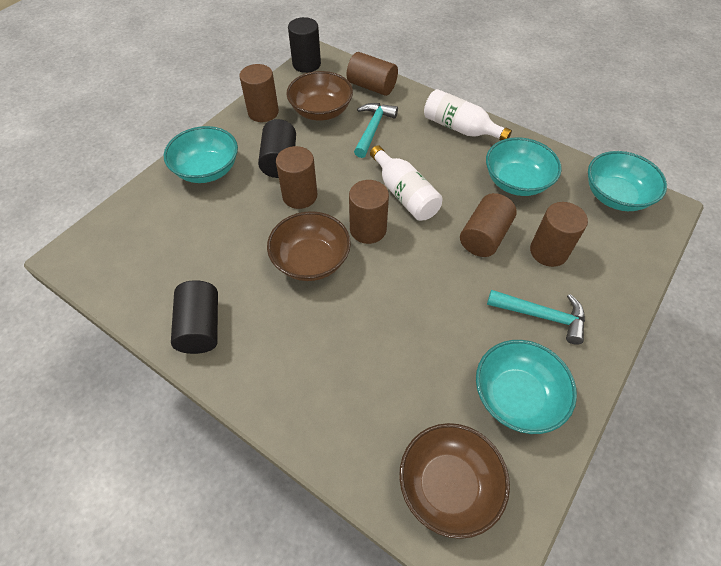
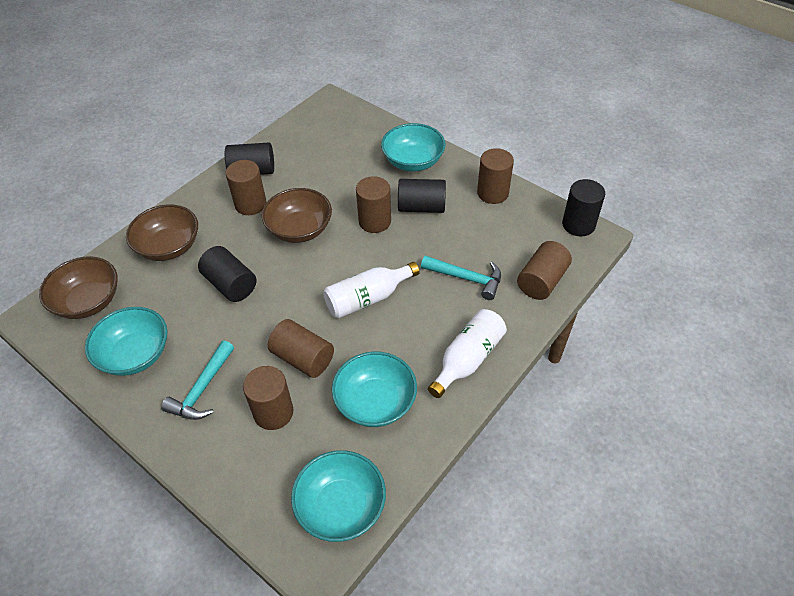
camera: 95 degrees right, 5 degrees down
(321, 111) = (495, 236): brown bowl -> brown bowl (169, 246)
(368, 229) = (327, 268): brown cylinder -> brown cylinder (250, 204)
(400, 316) = (230, 284): none -> black cylinder

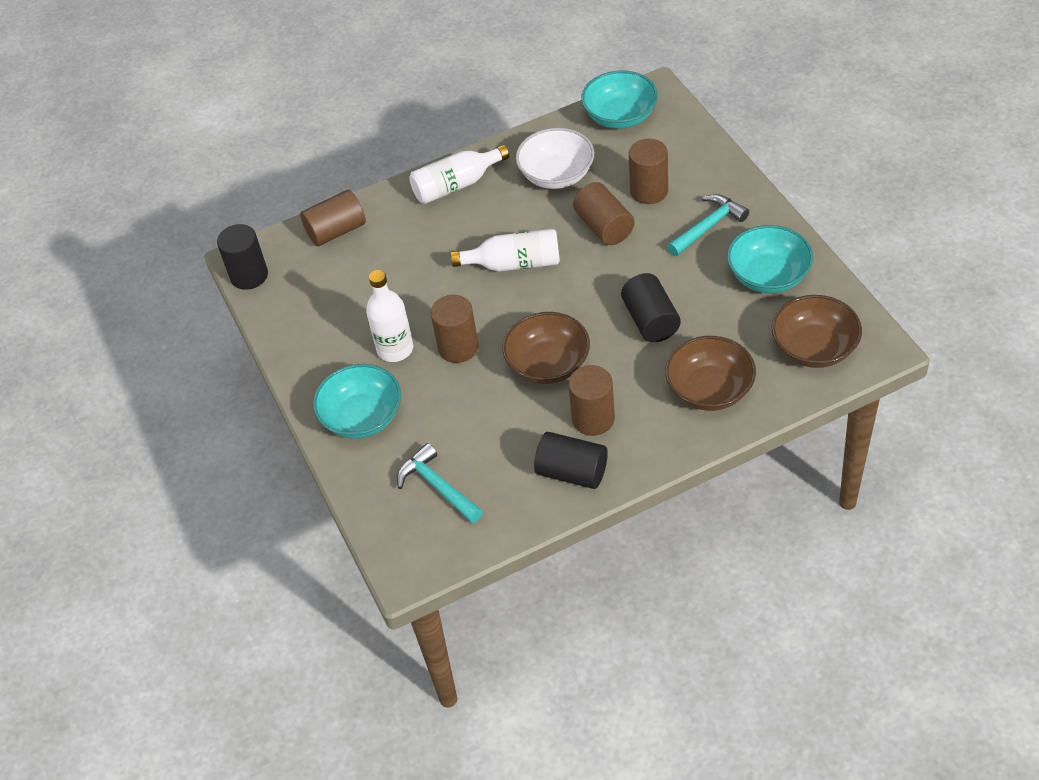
camera: 150 degrees left, 0 degrees up
(375, 402) = (556, 175): turquoise bowl -> white bowl
(421, 207) = (395, 349): black cylinder -> white bottle
(466, 278) = (405, 254): turquoise hammer -> turquoise hammer (437, 487)
(492, 193) = (304, 341): brown cylinder -> none

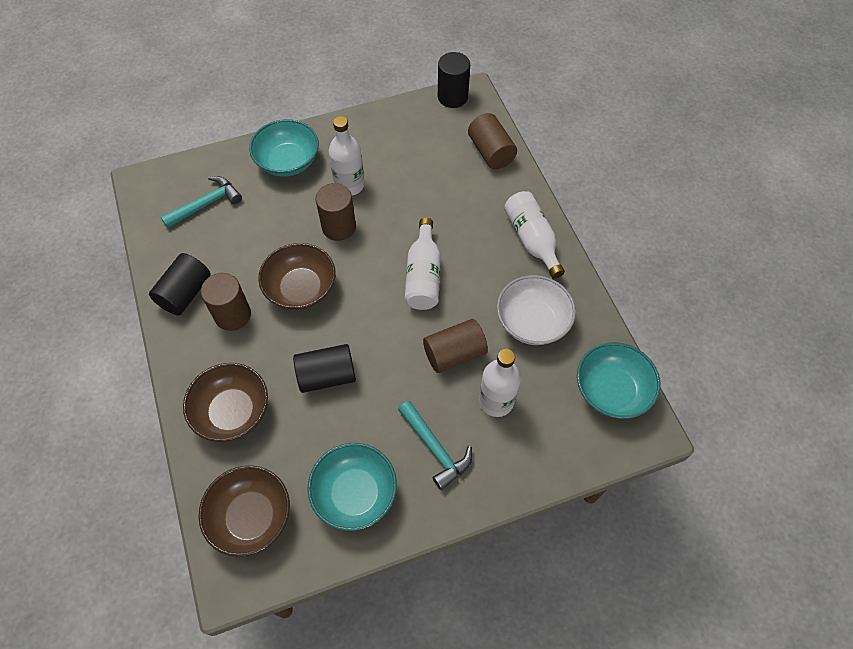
camera: 90 degrees right, 10 degrees up
(649, 191) = (496, 401): brown cylinder -> white bottle

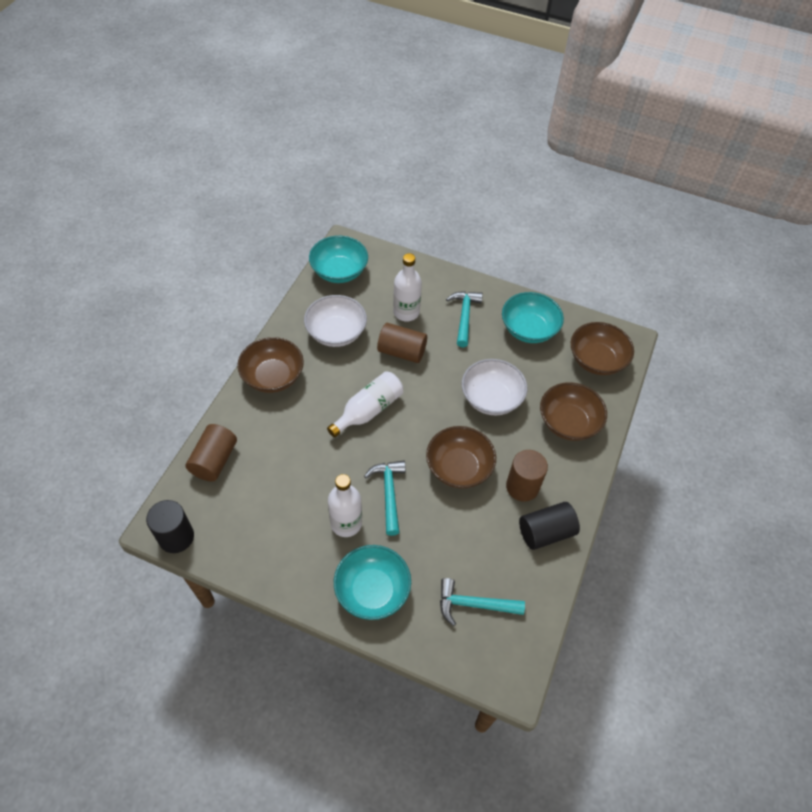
camera: 140 degrees left, 5 degrees down
(327, 376) = (491, 398): black cylinder -> white bowl
(339, 227) = (389, 493): brown cylinder -> turquoise hammer
(532, 240) = (273, 376): white bottle -> brown bowl

